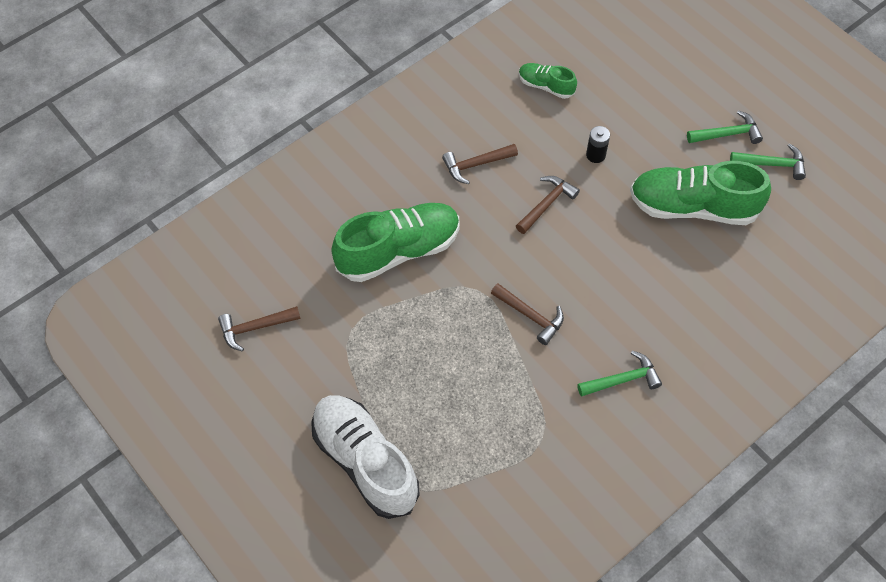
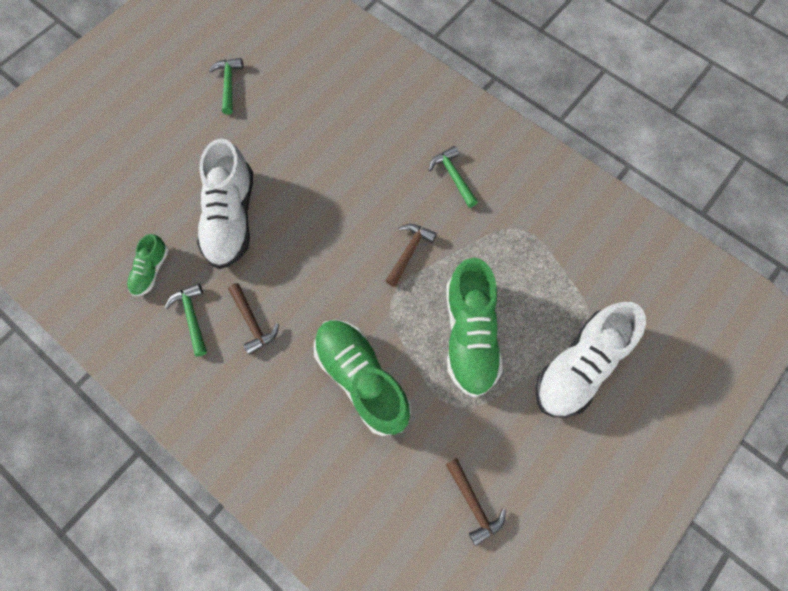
camera: 100 degrees left, 10 degrees up
(546, 204) = (291, 253): brown hammer -> none
(595, 155) = (231, 218): black battery -> white shoe
(693, 207) = (279, 138): green shoe -> green shoe (469, 335)
(727, 134) = (199, 117): green hammer -> green hammer (192, 317)

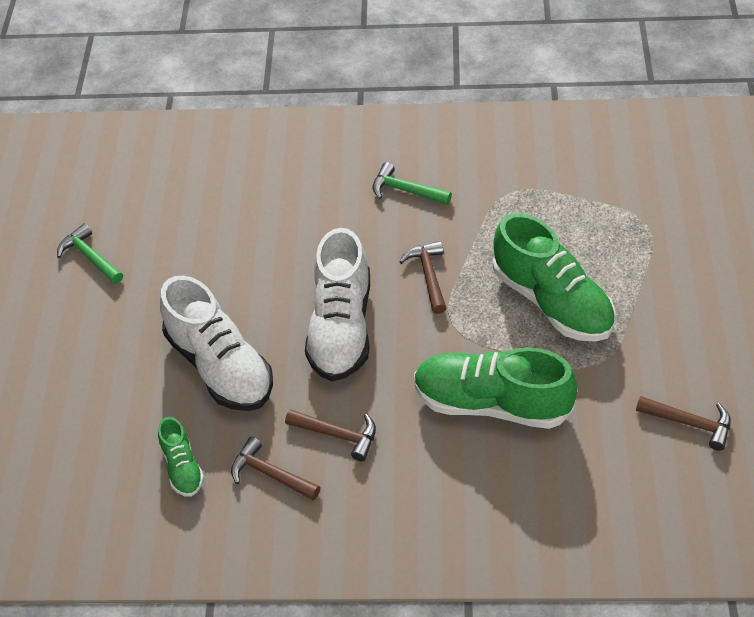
camera: 35 degrees left, 20 degrees down
(192, 317) = (270, 474): green hammer -> brown hammer
(579, 366) = (668, 259): white shoe -> white shoe (341, 328)

